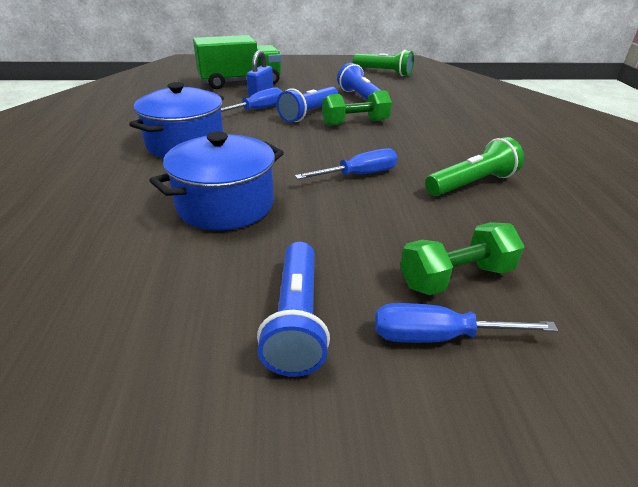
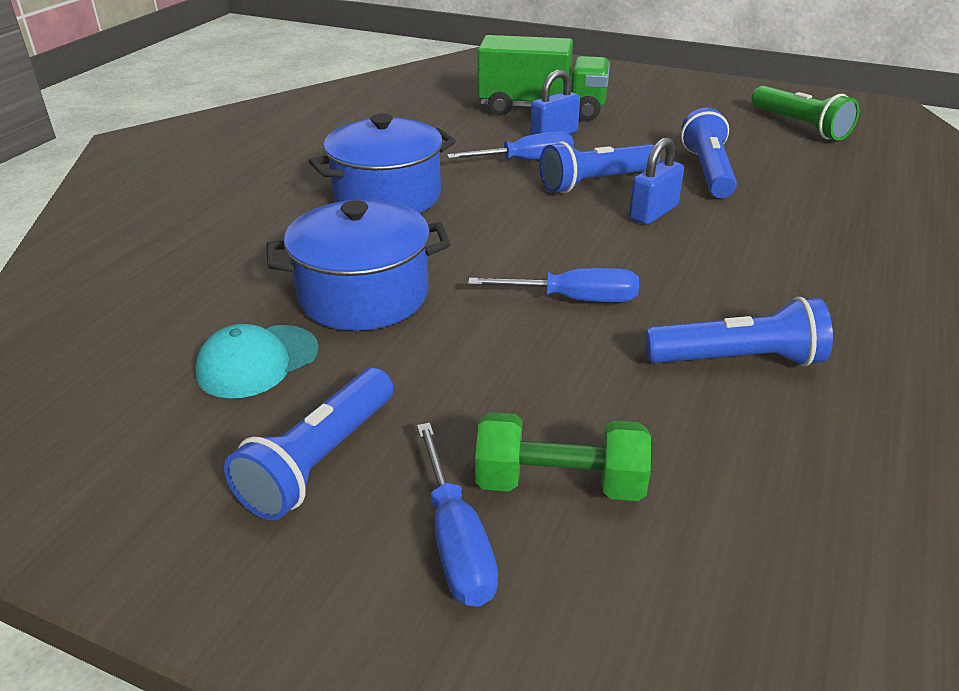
camera: 30 degrees right, 0 degrees up
(185, 268) = (257, 361): none -> turquoise cap
(355, 123) = (653, 213): green dumbbell -> blue padlock
(437, 336) = (456, 543): blue screwdriver -> blue screwdriver turned 135 degrees counterclockwise
(471, 183) = (738, 360): green flashlight -> blue flashlight

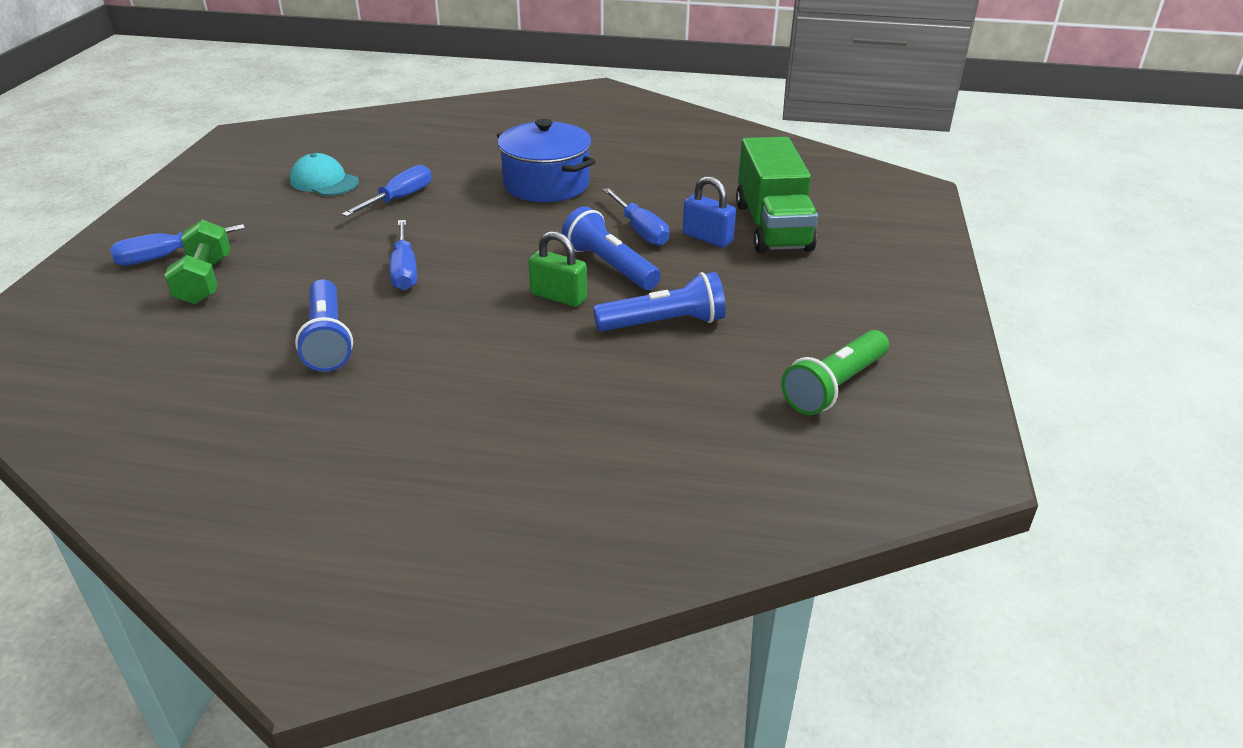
camera: 75 degrees right, 0 degrees up
(319, 461) = (234, 213): blue flashlight -> none
(363, 295) = (400, 198): blue pot -> blue screwdriver
(653, 213) = (558, 297): blue padlock -> green padlock

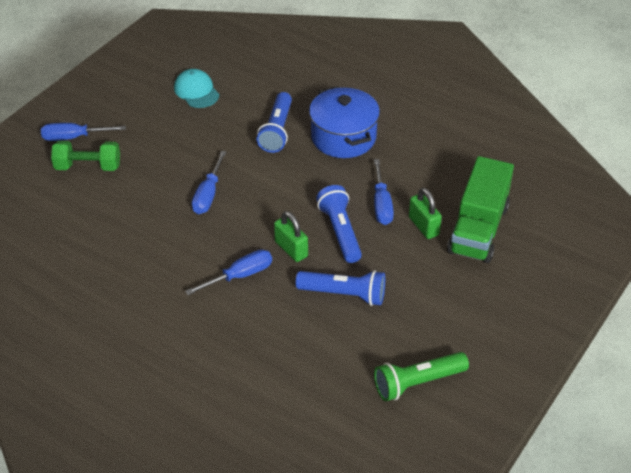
camera: 25 degrees right, 10 degrees up
(204, 281) = (88, 166): green dumbbell -> green dumbbell turned 75 degrees clockwise
(327, 340) = (137, 240): blue flashlight -> blue flashlight (277, 131)
(400, 198) = (237, 123): blue screwdriver -> blue screwdriver (240, 275)
(707, 238) = (423, 226): blue padlock -> green padlock

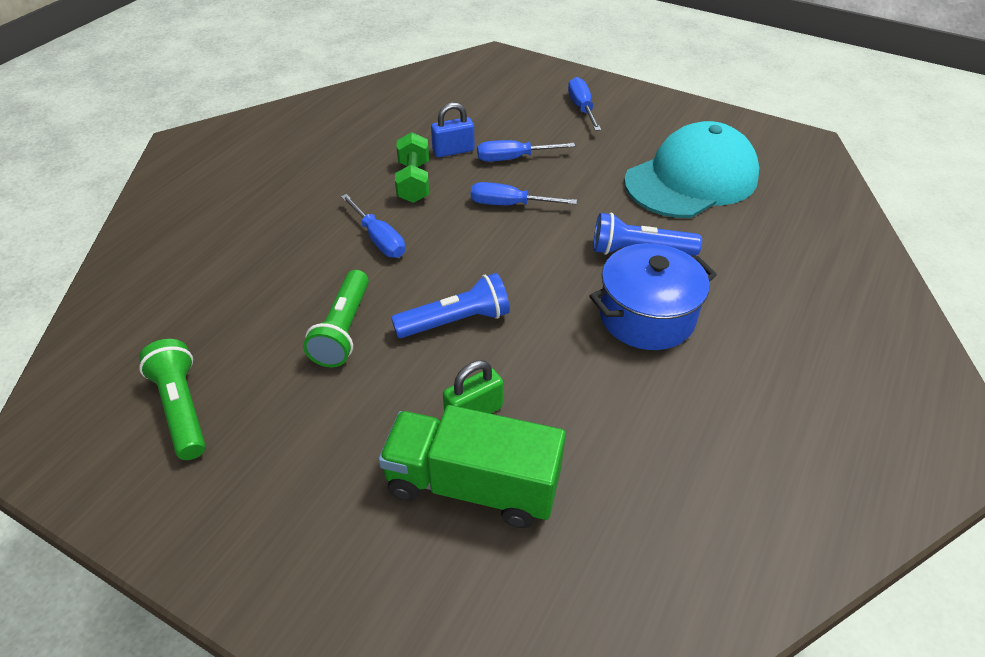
camera: 85 degrees right, 0 degrees up
(88, 166) = (539, 121): green dumbbell -> green dumbbell (414, 182)
(120, 225) = (453, 151): none -> blue padlock
(196, 91) = (691, 179): turquoise cap -> turquoise cap, size x2.12
(291, 249) = (422, 278): green padlock -> none
(344, 294) = (343, 330): blue flashlight -> green flashlight
(381, 205) = (513, 363): blue screwdriver -> blue screwdriver (512, 158)

